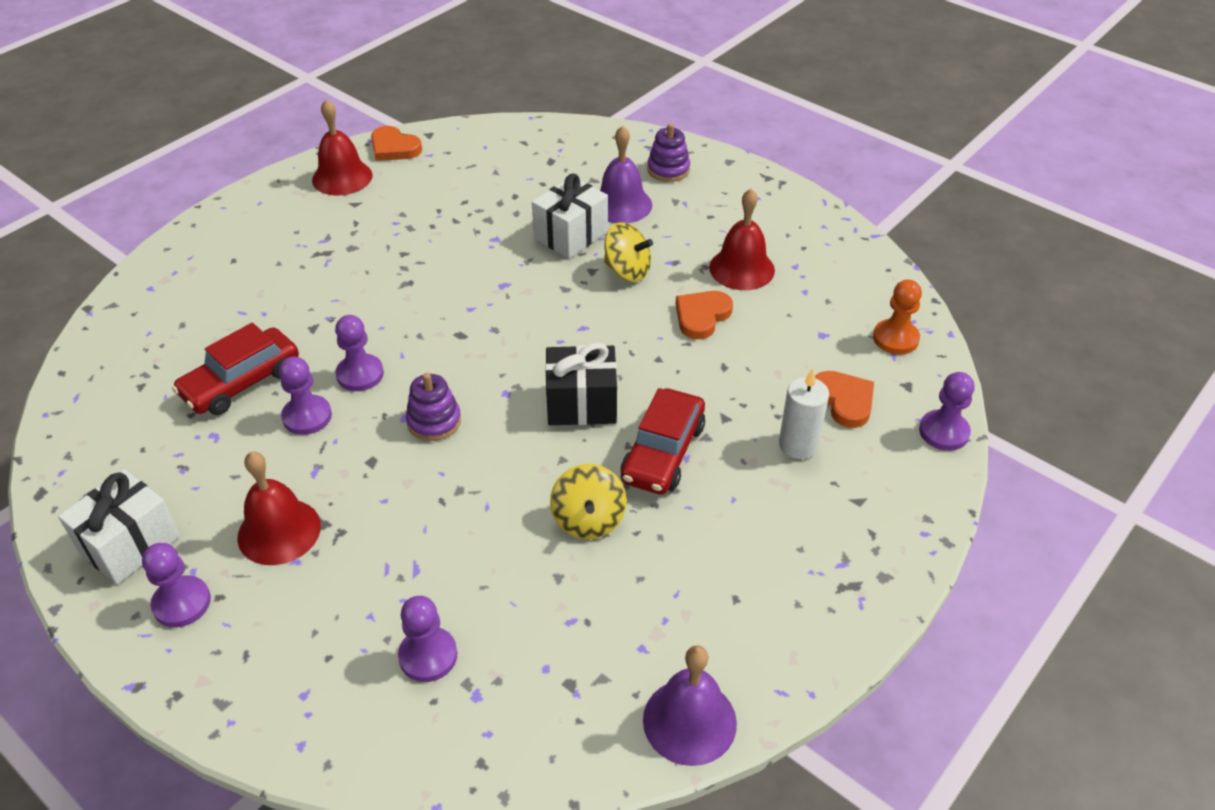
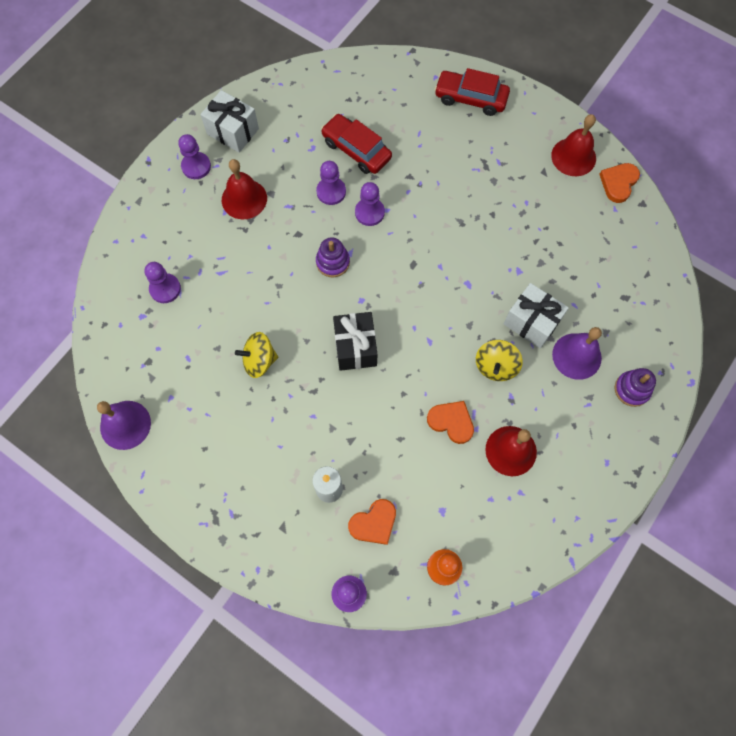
camera: 85 degrees right, 25 degrees up
(663, 452) = (316, 401): red car -> red car (470, 98)

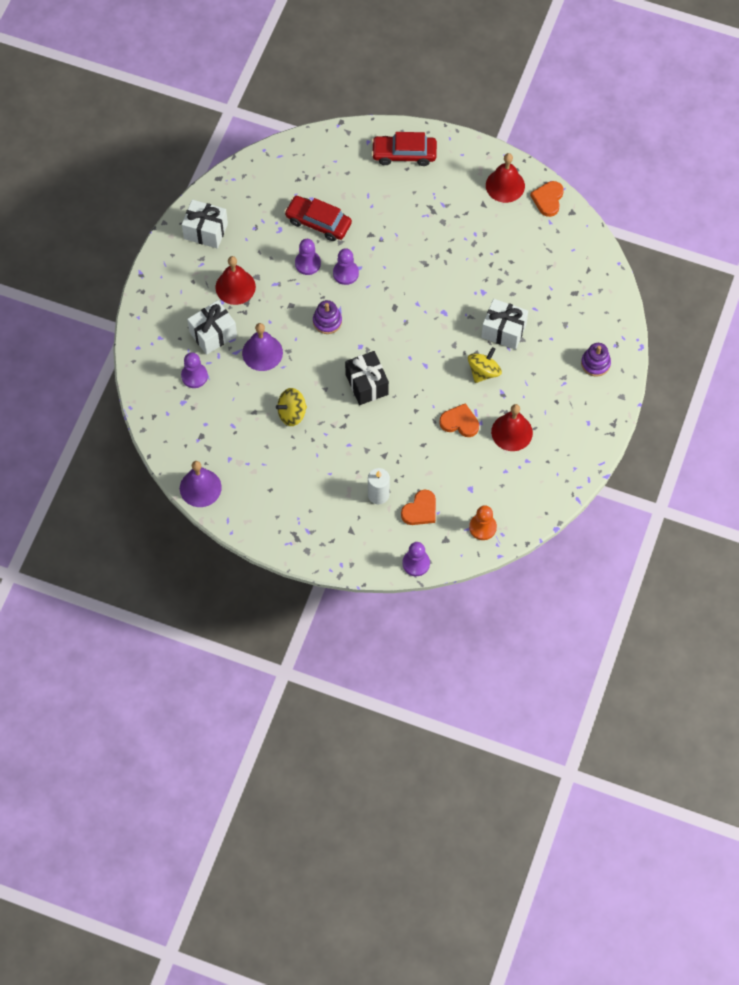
camera: 15 degrees left, 5 degrees down
(196, 166) = (184, 269): purple pawn -> none
(202, 246) = (213, 334): none -> white gift
(496, 366) = (483, 372): yellow spinning top -> yellow spinning top turned 150 degrees counterclockwise
(576, 356) = (546, 348): purple bell -> purple bell (262, 352)

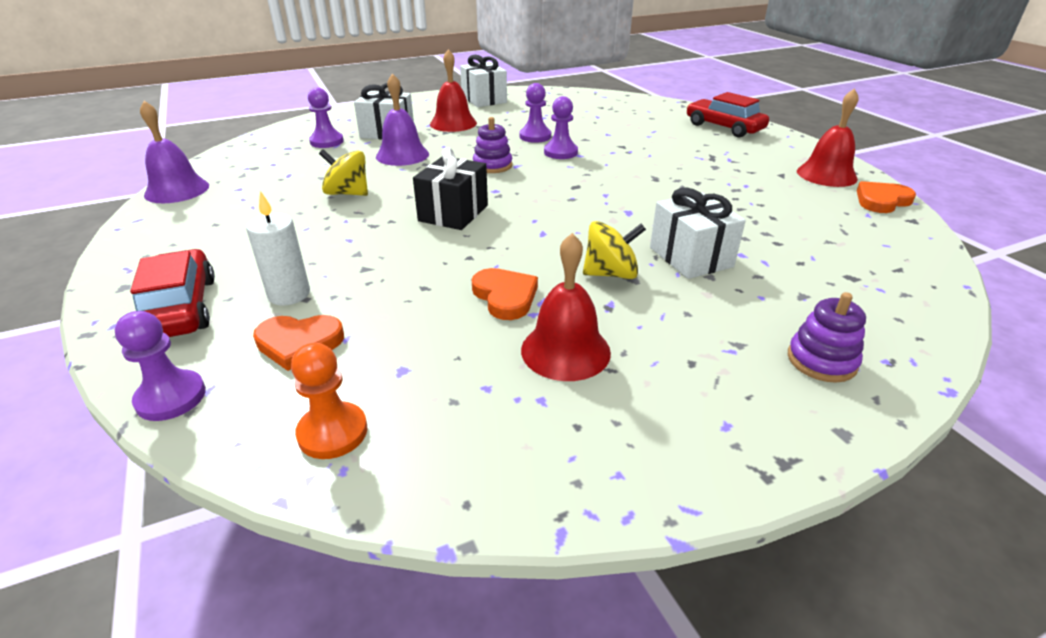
camera: 45 degrees right, 30 degrees down
(318, 222) = (582, 125): red car -> red car (181, 308)

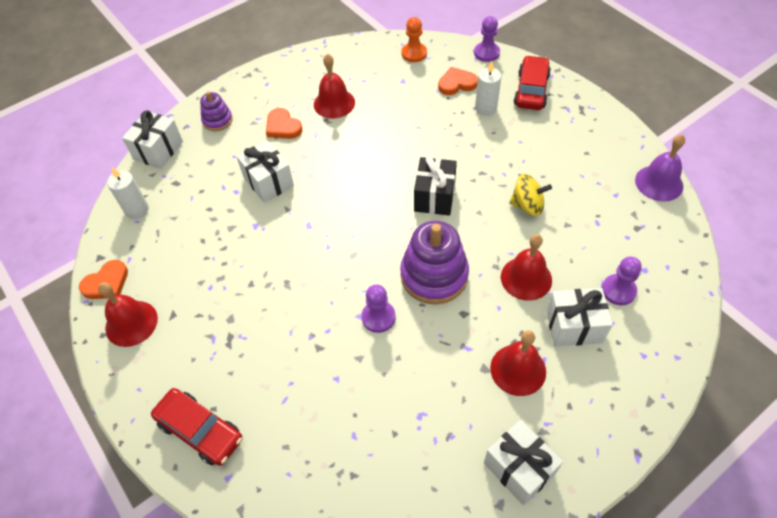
camera: 170 degrees right, 20 degrees up
(181, 308) = (531, 90): red car -> red car turned 135 degrees counterclockwise
(402, 155) = (526, 278): purple bell -> red bell
(492, 165) = (434, 275): purple stacking toy -> purple stacking toy, size x1.86
(505, 296) = (372, 129): orange heart -> orange heart (283, 127)
(535, 136) = (414, 352): purple pawn -> none
(611, 274) = (317, 157): yellow spinning top -> none
(896, 255) = (137, 210): none -> white candle
(921, 327) = (158, 150): none -> white gift

